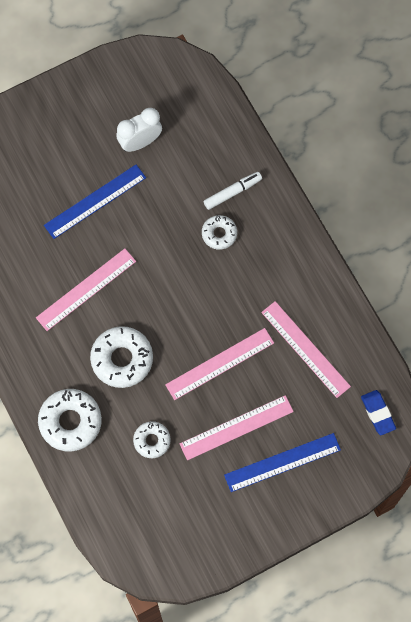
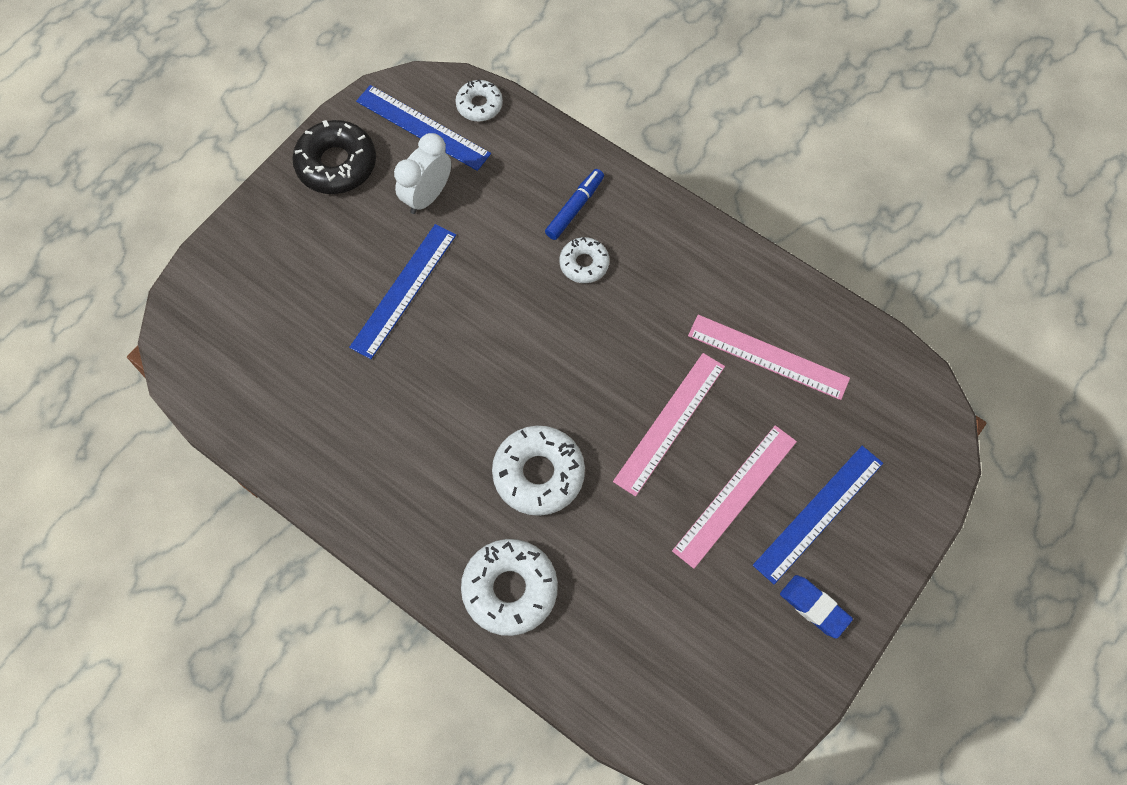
camera: 25 degrees left, 5 degrees down
(86, 289) = (445, 404): pink ruler -> none
(91, 93) = (336, 164): none -> black donut
(152, 441) = (633, 564): white donut -> white donut (479, 105)
(160, 91) = (422, 127): none -> blue ruler
(232, 192) = (575, 208): white marker -> blue marker
(378, 413) = (901, 396): blue eraser -> blue eraser (814, 607)

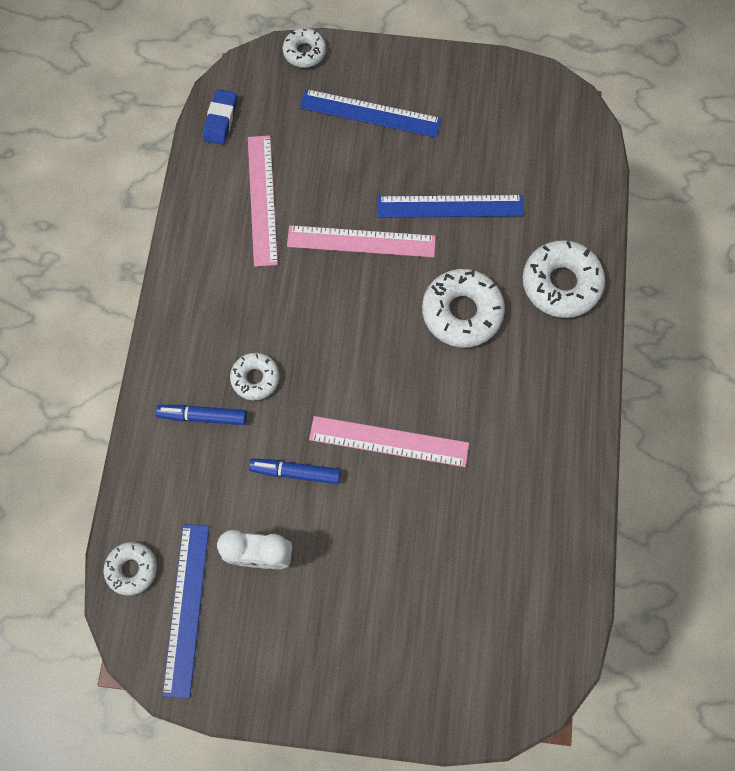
camera: 120 degrees left, 5 degrees up
(336, 164) = (273, 667): black donut -> none
(403, 290) = (368, 516): blue ruler -> blue ruler (450, 206)
(478, 254) = (295, 472): none -> blue marker
(735, 495) = (391, 171): pink ruler -> pink ruler (389, 441)
(814, 607) = (440, 88): blue eraser -> blue eraser (221, 119)
(934, 487) = (304, 52): none -> white donut

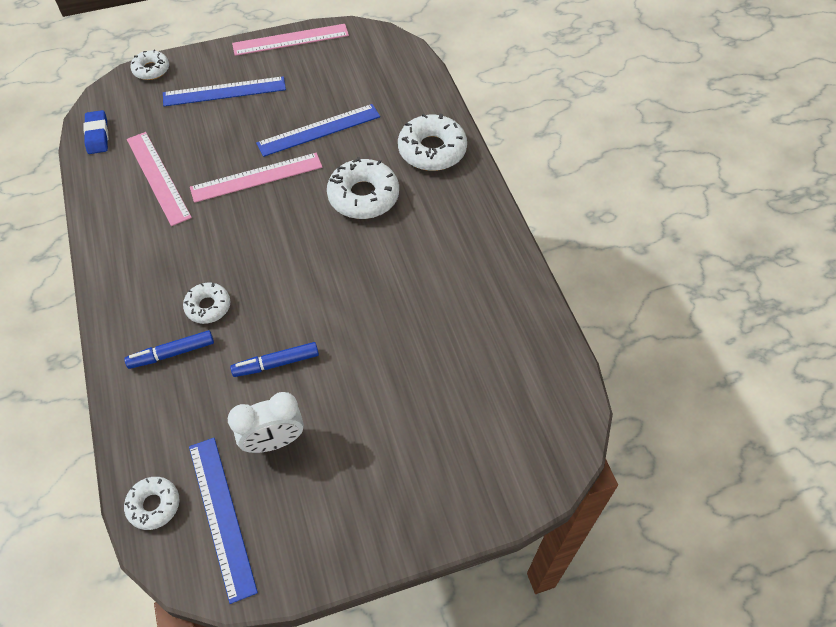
camera: 25 degrees left, 15 degrees down
(389, 441) = (347, 308): pink ruler -> pink ruler (290, 39)

